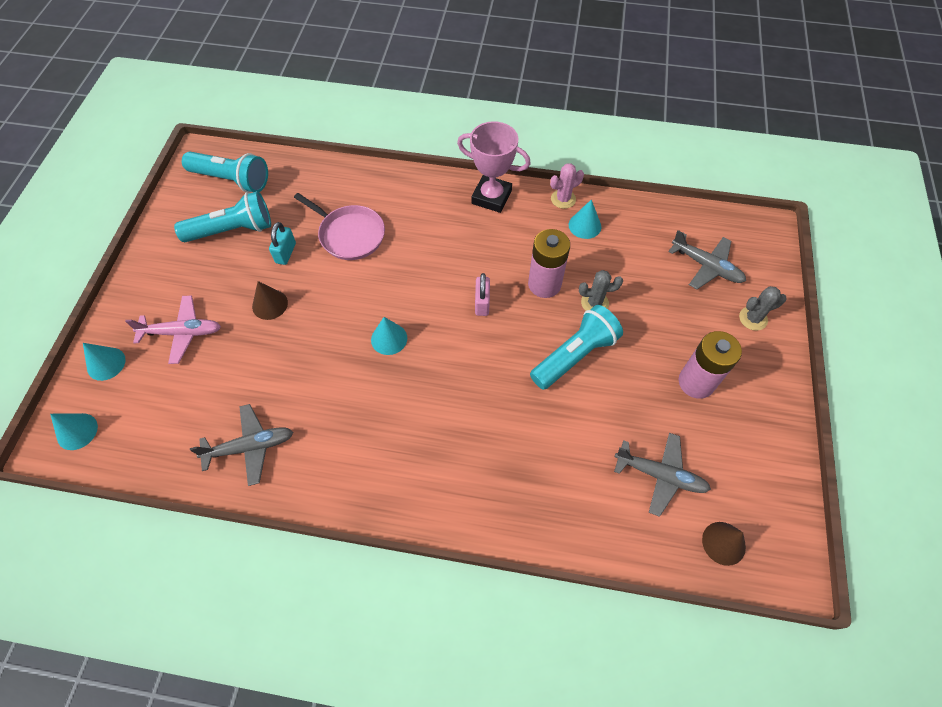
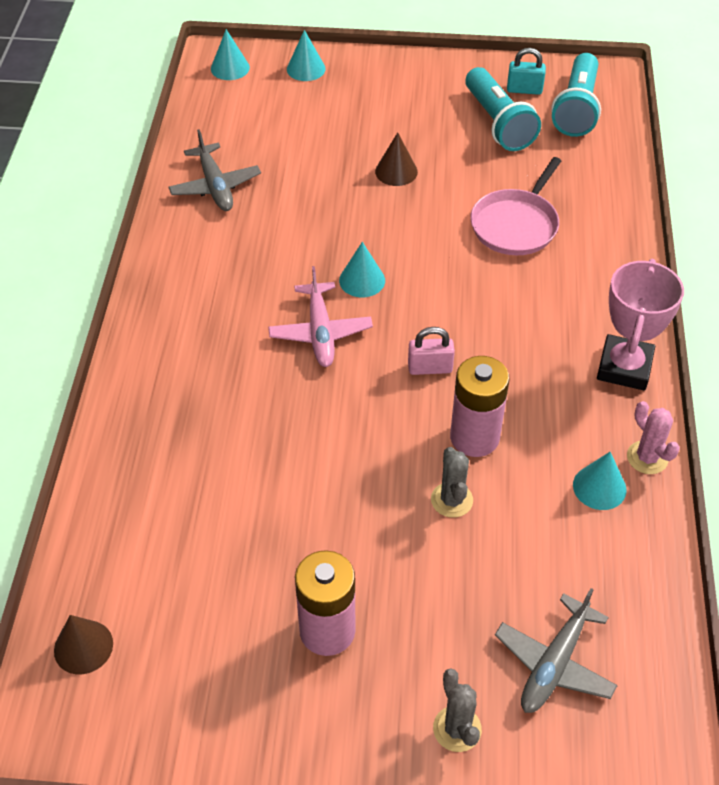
camera: 85 degrees right, 10 degrees down
(182, 333) = (349, 112): pink plane -> pink plane (320, 332)
(286, 253) = (473, 172): turquoise padlock -> turquoise padlock (524, 90)
(575, 355) = (358, 476): turquoise flashlight -> none
(660, 475) = (180, 575): grey plane -> none

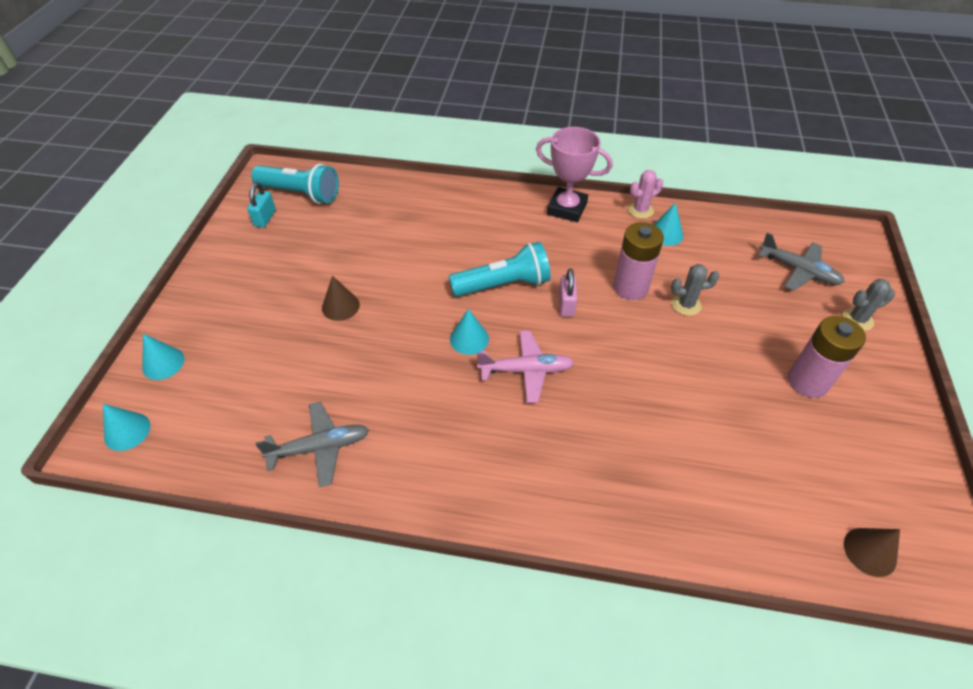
camera: 85 degrees left, 0 degrees up
(498, 123) = (301, 238): turquoise flashlight -> turquoise flashlight (503, 285)
(516, 225) = (422, 242): pink pan -> none

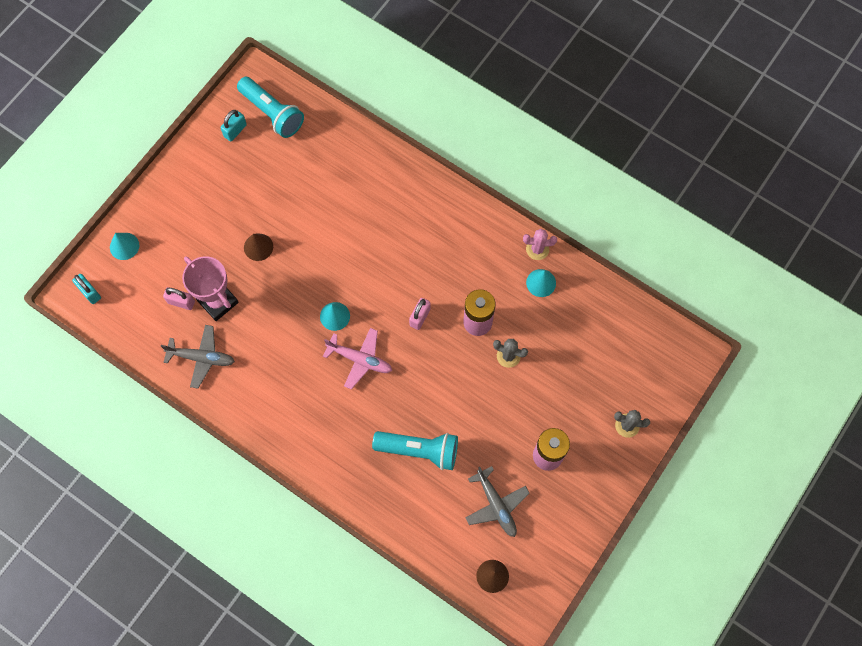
camera: 25 degrees right, 20 degrees up
(127, 431) = (90, 292): turquoise cone -> turquoise padlock
(265, 395) = (181, 302): none -> pink padlock
(503, 285) = (384, 278): turquoise flashlight -> turquoise flashlight (419, 450)
(567, 208) = (478, 221): pink trophy -> pink trophy (218, 301)
(798, 271) = (619, 364): grey plane -> grey plane (496, 505)

